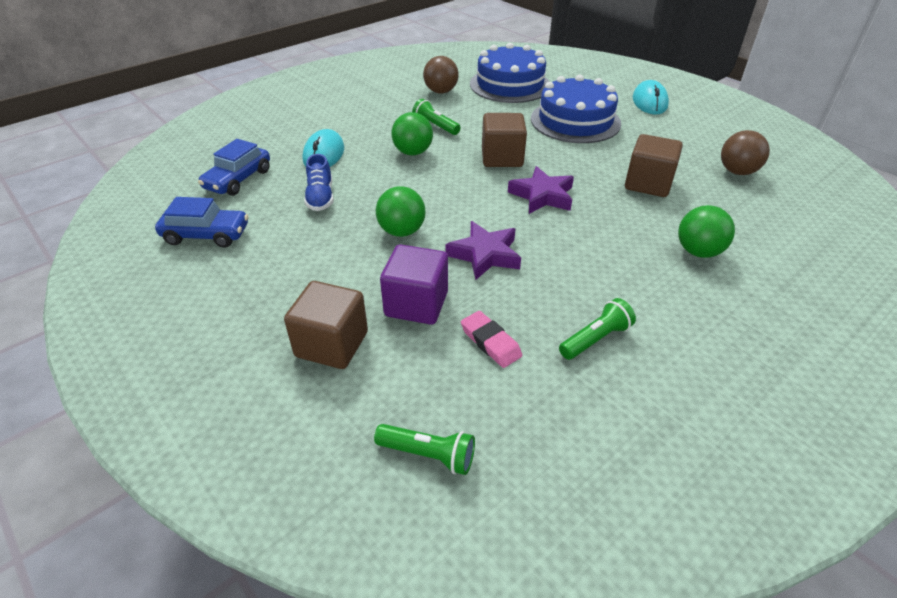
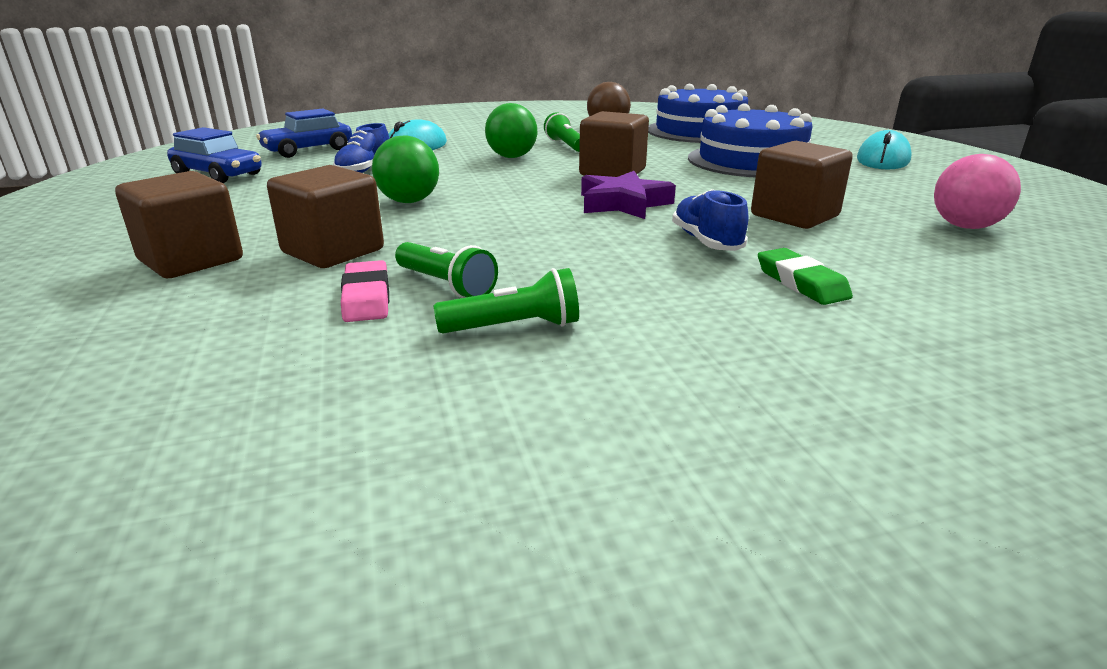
camera: 25 degrees right, 15 degrees down
(416, 304) = (333, 251): purple cube -> brown cube
(428, 455) = (119, 372): green flashlight -> green flashlight (445, 285)
(485, 255) = (477, 232): purple star -> none
(623, 225) = (706, 241): none -> blue shoe
(698, 252) = (801, 283): green ball -> green eraser
(737, 172) = (965, 226): brown ball -> pink ball

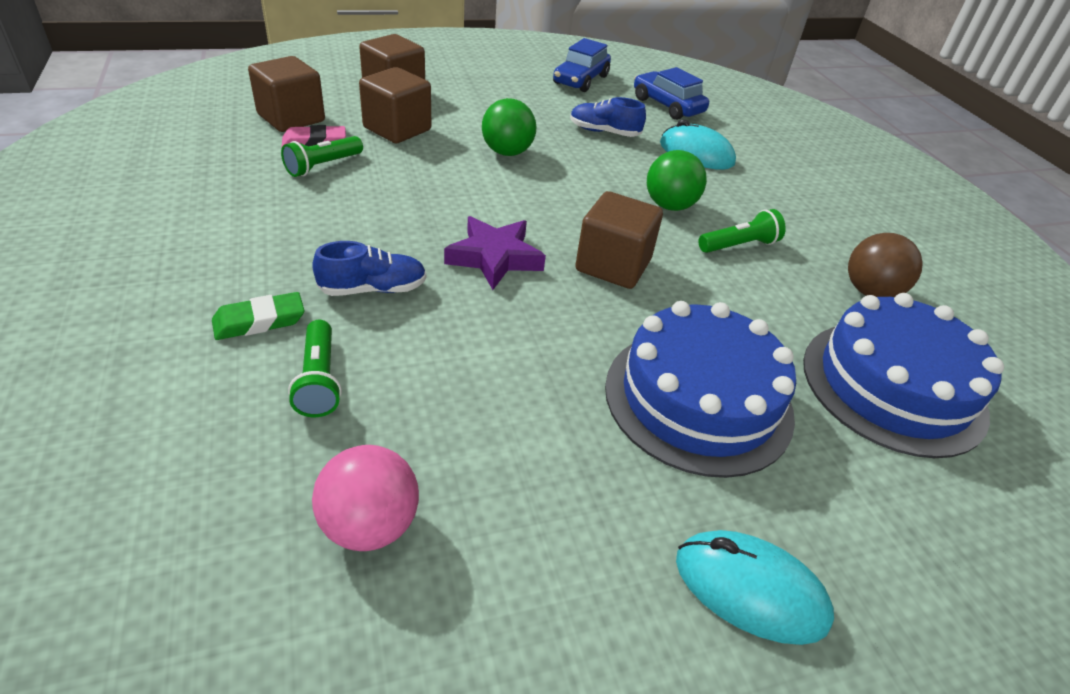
camera: 85 degrees right, 15 degrees up
(514, 327) = (248, 186): green flashlight -> green flashlight (319, 380)
(794, 216) = (438, 370): brown cube -> brown cube (291, 118)

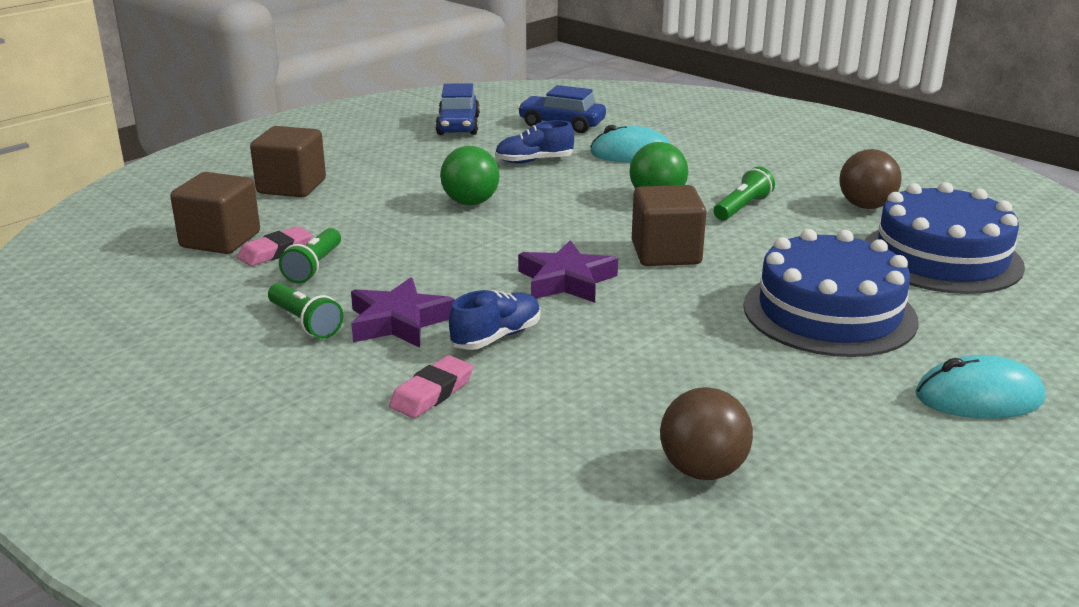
camera: 25 degrees left, 15 degrees down
(259, 321) = (432, 393): green eraser -> pink eraser
(319, 380) = (541, 409): green flashlight -> green flashlight (305, 323)
(320, 241) = (399, 322): none -> purple star
(370, 525) = (702, 470): pink ball -> brown ball
(397, 129) = (342, 216): brown cube -> none

